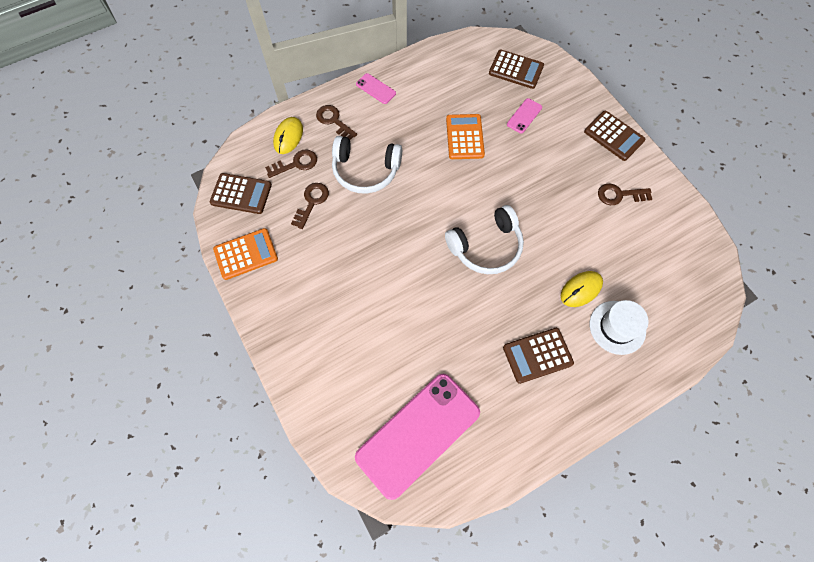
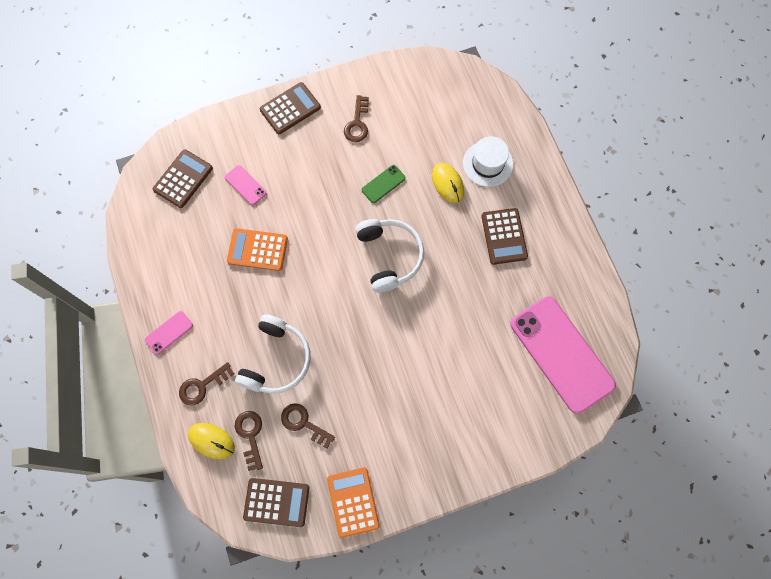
camera: 80 degrees left, 5 degrees up
(241, 194) = (276, 502): brown calculator -> brown calculator turned 75 degrees clockwise
(561, 229) = (383, 184): none -> green phone

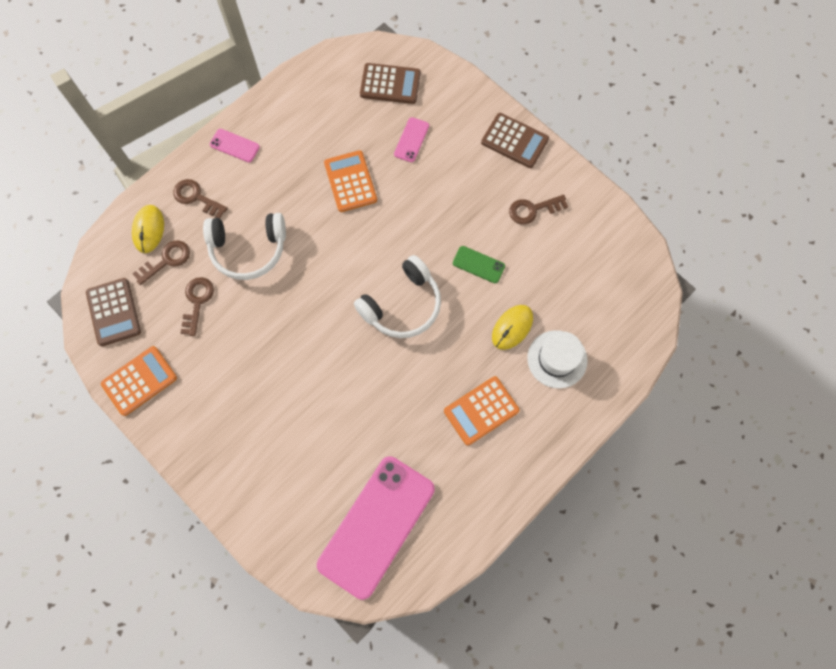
camera: 65 degrees right, 0 degrees up
(504, 236) = (481, 410): brown calculator -> orange calculator

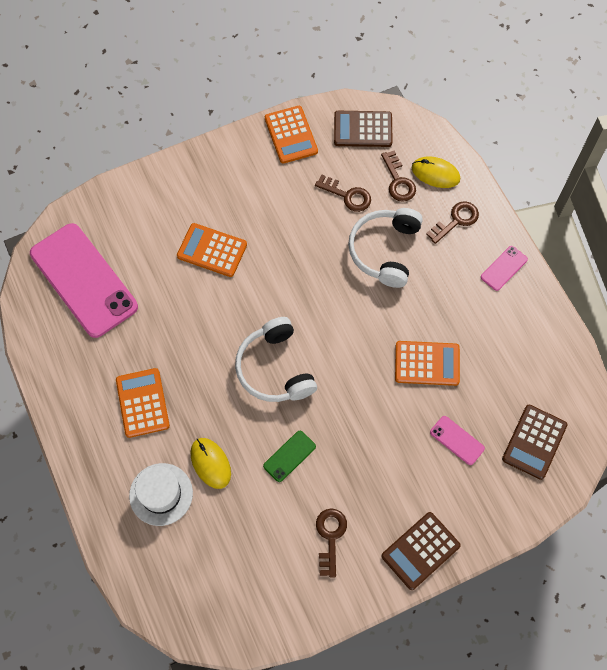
camera: 110 degrees right, 5 degrees down
(300, 409) = (212, 250): none -> orange calculator

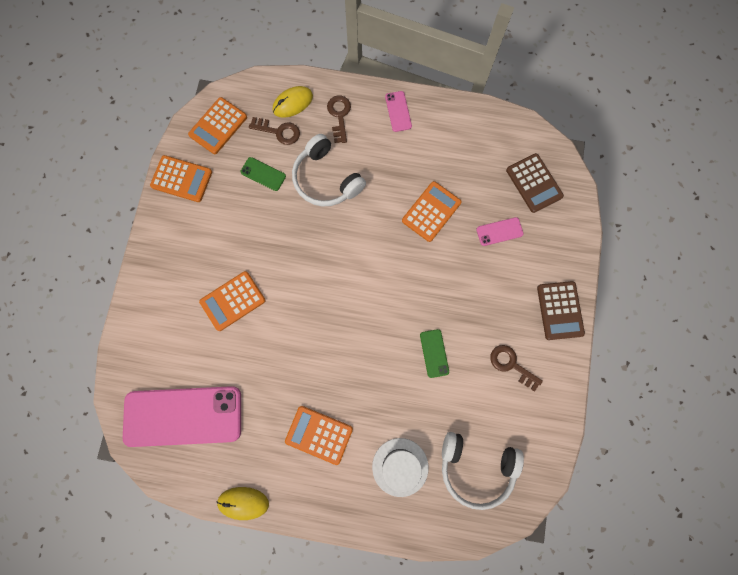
camera: 55 degrees left, 10 degrees up
(210, 463) = (401, 414): yellow mouse -> yellow mouse (243, 503)
(275, 368) = (361, 318): white headphones -> white headphones (476, 467)
(347, 195) = (263, 174): brown key -> green phone
(363, 129) = (218, 126): brown calculator -> orange calculator

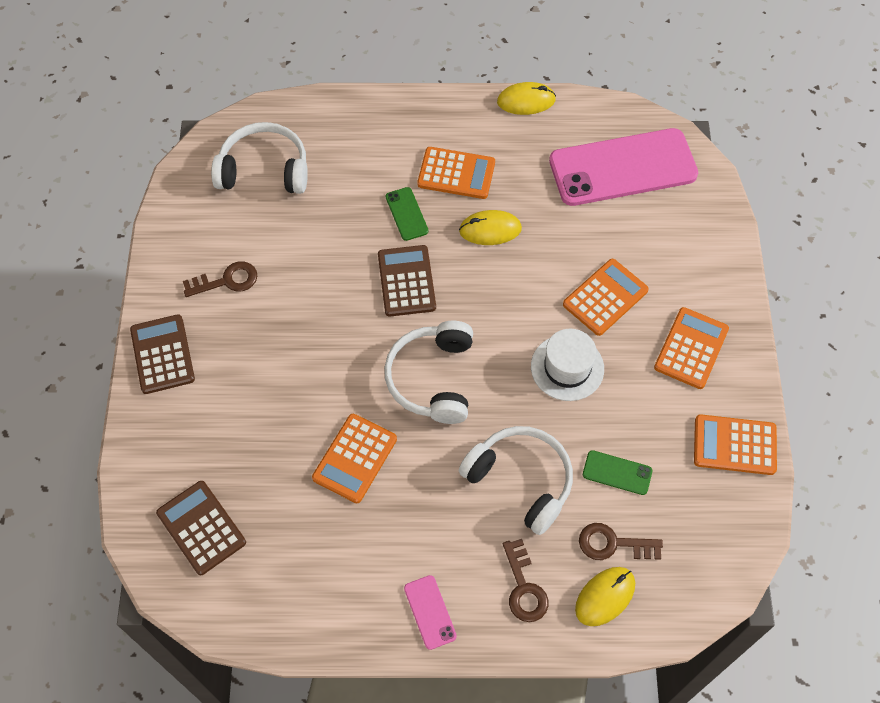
camera: 170 degrees right, 15 degrees down
(218, 126) = (711, 537): orange calculator -> orange calculator (691, 348)
(303, 375) = (490, 230): none -> yellow mouse
(370, 259) = (432, 378): none -> white headphones
(375, 340) = (406, 281): none -> brown calculator
(400, 467) = (354, 157): white hat -> white hat (567, 367)
(434, 353) = (328, 278): green phone -> green phone (406, 214)
(499, 231) = (251, 446): pink phone -> none
(511, 365) = (227, 280): brown key -> brown key turned 45 degrees counterclockwise

